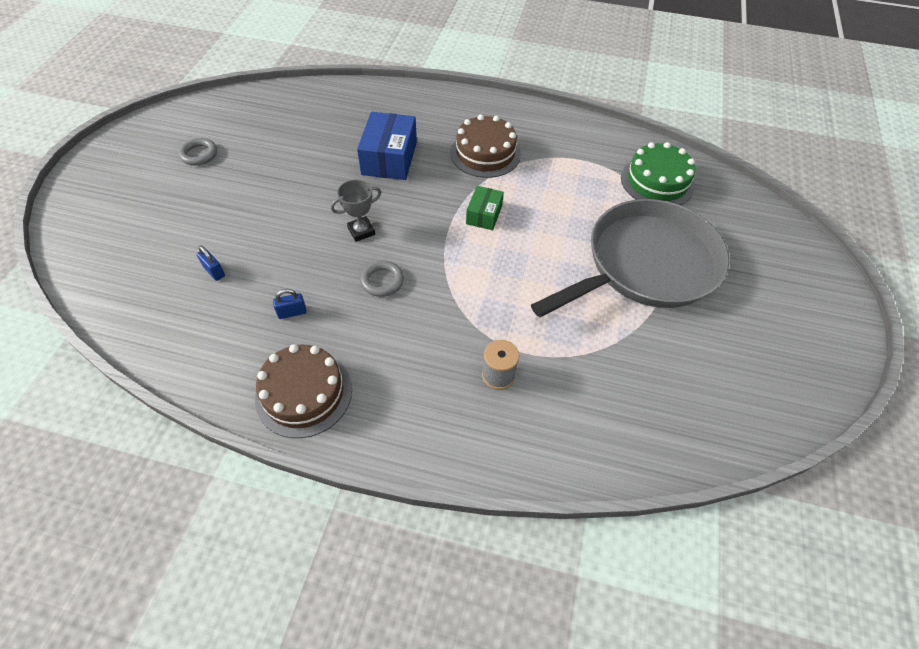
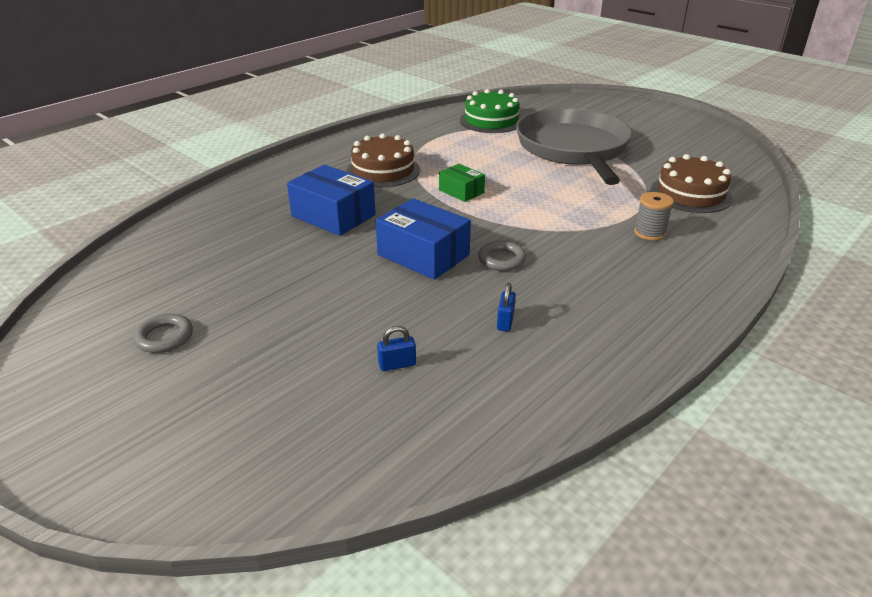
camera: 60 degrees left, 20 degrees down
(304, 393) = (620, 337): brown cake -> brown cake (690, 194)
(361, 231) = (423, 255): grey trophy -> blue box

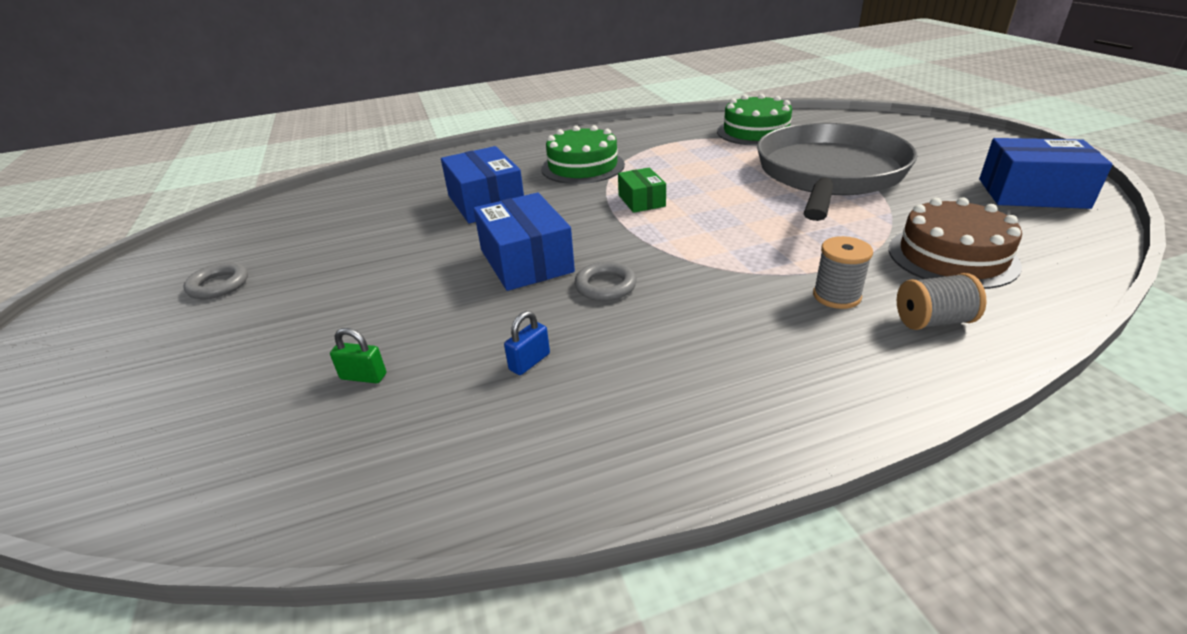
camera: 30 degrees right, 0 degrees up
(383, 170) = (582, 166): brown cake -> green cake
(397, 364) = (363, 376): blue padlock -> green padlock
(701, 143) = (1032, 193): none -> blue box
(711, 236) = (933, 321): none -> grey spool

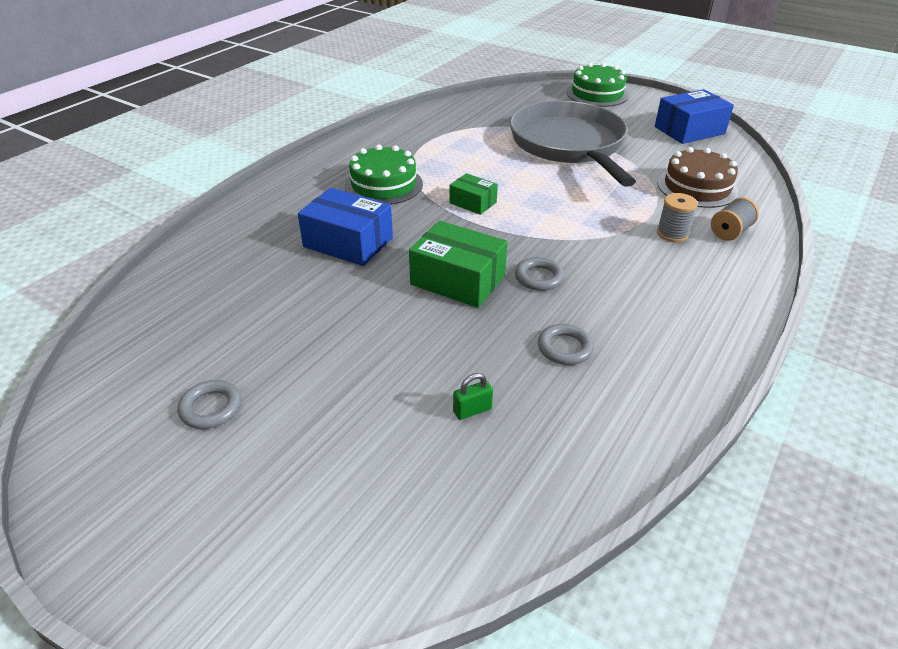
camera: 40 degrees left, 5 degrees up
(526, 261) = (457, 280): blue box -> green box
(529, 362) = (565, 348): blue padlock -> grey ring
(755, 132) = (476, 118): green cake -> green cake (597, 94)

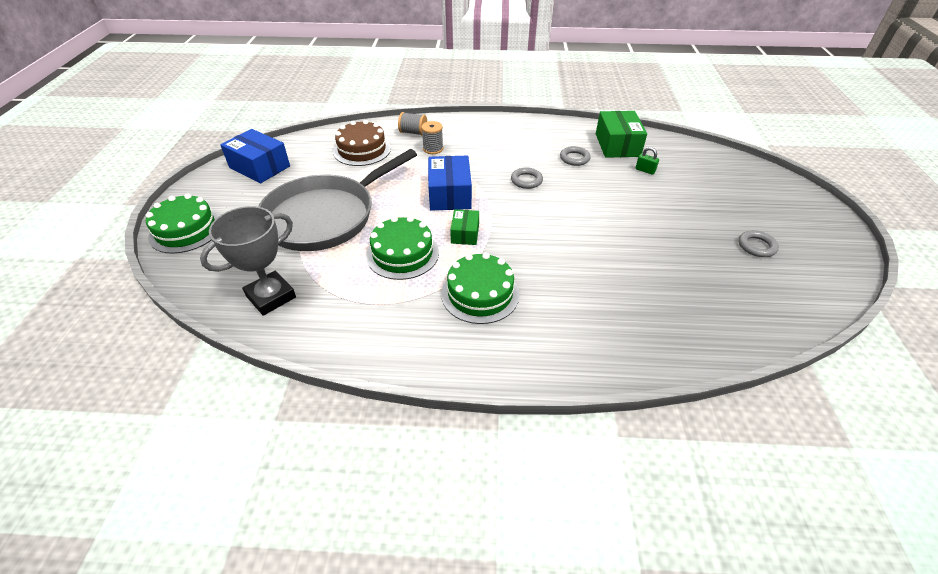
camera: 120 degrees left, 5 degrees up
(348, 242) = (576, 272): blue box -> blue box (449, 194)
(457, 280) = (561, 207): green box -> green box (617, 145)
(475, 166) = (402, 254): none -> green cake
(479, 111) = (271, 296): none -> grey trophy

